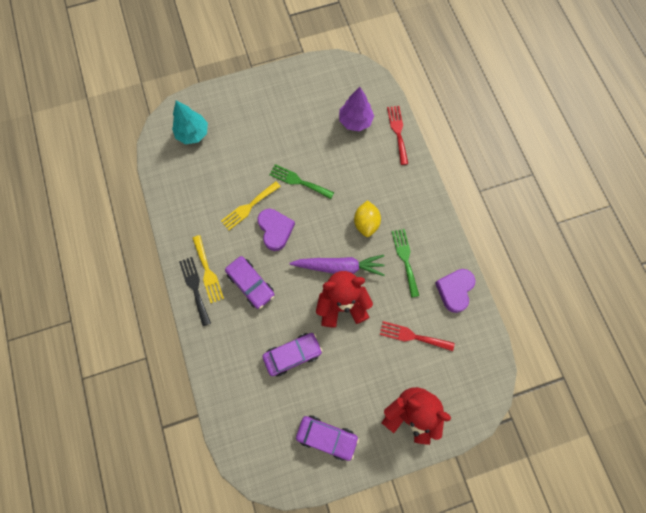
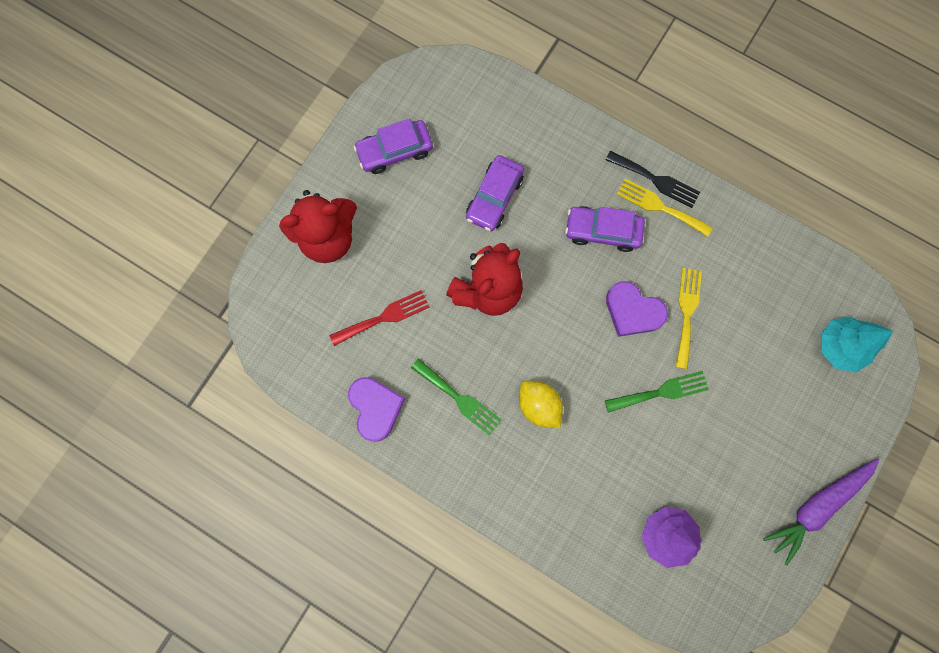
camera: 140 degrees right, 5 degrees up
(339, 267) = (525, 328): purple carrot -> purple carrot (816, 506)
(398, 132) = (601, 565): red fork -> none

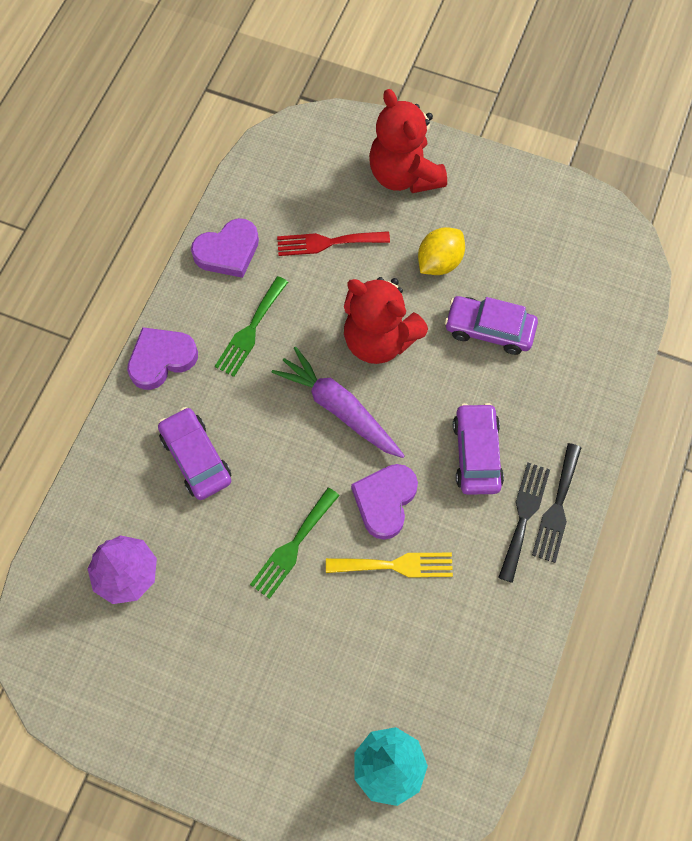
camera: 80 degrees right, 10 degrees down
(384, 317) = (327, 242): red fork -> red fork turned 120 degrees clockwise
(395, 151) = (518, 220): purple car -> purple car (196, 458)
(473, 482) = (161, 359): none -> purple heart
(538, 405) = (255, 412): yellow lemon -> yellow lemon (439, 262)
(659, 206) = (524, 516): yellow fork -> black fork
(661, 392) = (293, 546): green fork -> green fork turned 60 degrees clockwise
(816, 506) = (179, 753): purple carrot -> purple carrot (339, 408)

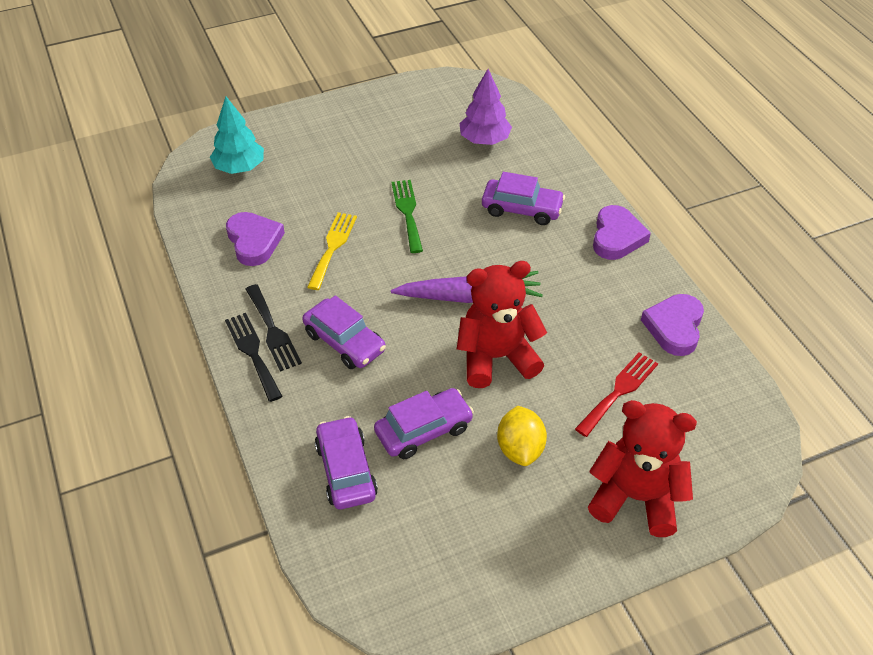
camera: 135 degrees right, 20 degrees down
(250, 330) = (588, 294): green fork -> none
(385, 501) = (377, 272): purple heart -> purple heart (254, 241)
(396, 565) = (333, 247): yellow fork -> yellow fork turned 150 degrees clockwise
(570, 346) = (346, 470): none -> purple car

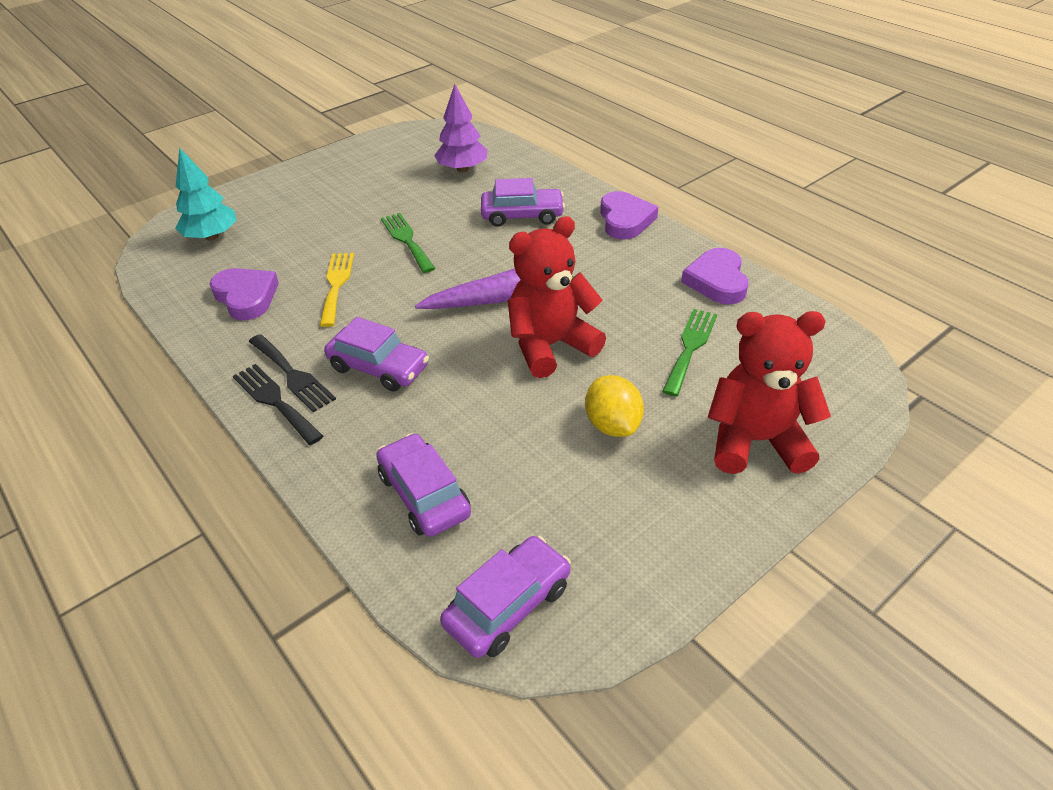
camera: 15 degrees left, 5 degrees down
(423, 430) = (499, 432): purple car -> purple car (508, 605)
(619, 391) = (690, 347): red fork -> green fork

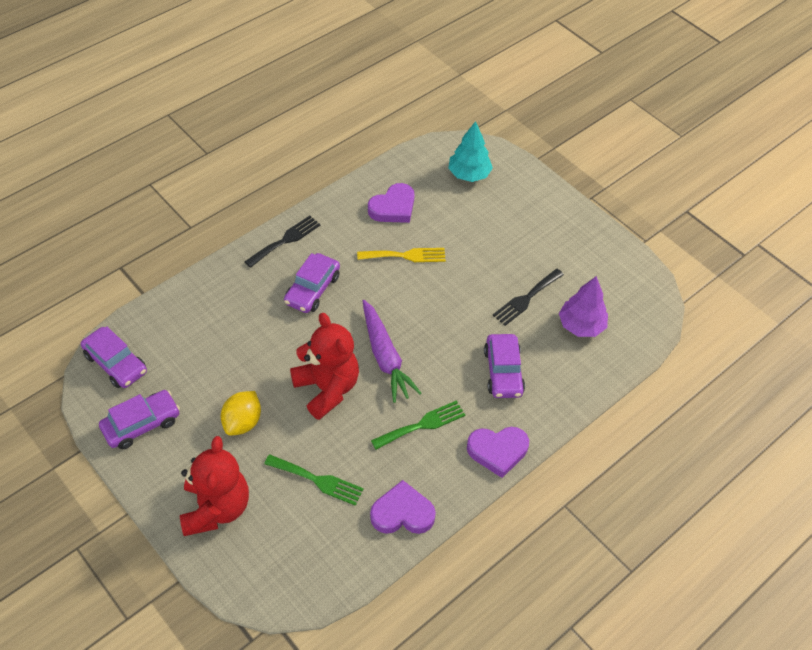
camera: 85 degrees right, 10 degrees up
(292, 375) = (309, 245): black fork -> black fork (526, 298)
(407, 240) = (464, 293): green fork -> green fork (422, 425)
(424, 495) = (198, 321): purple car -> purple car (141, 424)
(612, 425) = (242, 422): yellow lemon -> yellow lemon turned 45 degrees counterclockwise

